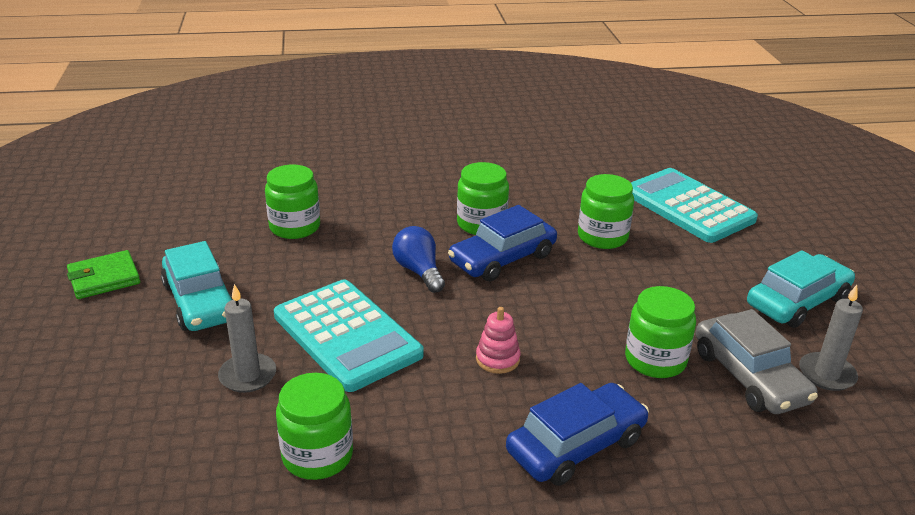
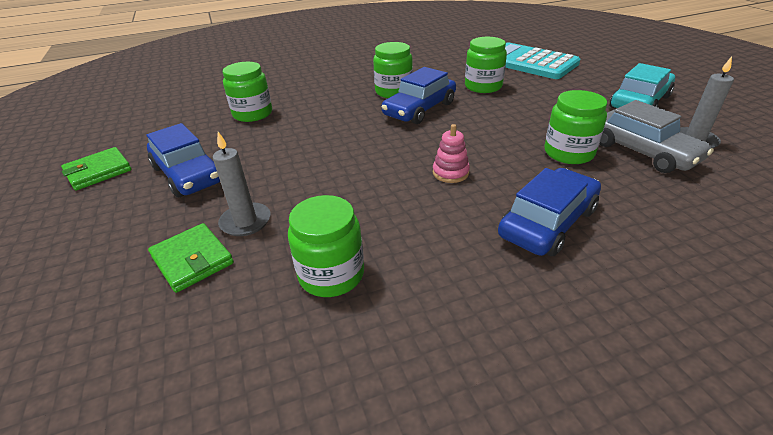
camera: 10 degrees left, 5 degrees up
(183, 409) = (192, 260): none -> green wallet
(200, 302) = (188, 174): turquoise car -> blue car
(347, 335) = (321, 177): turquoise calculator -> none
(419, 271) = (361, 126): blue light bulb -> none

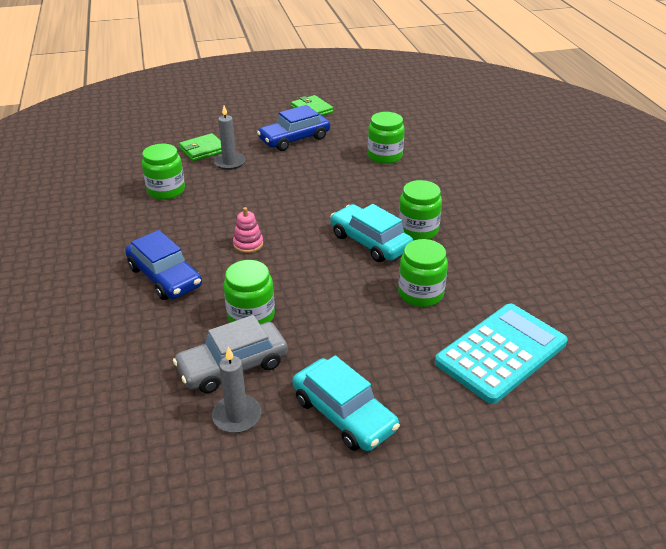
camera: 95 degrees right, 0 degrees up
(419, 109) = (370, 242): blue car -> turquoise car

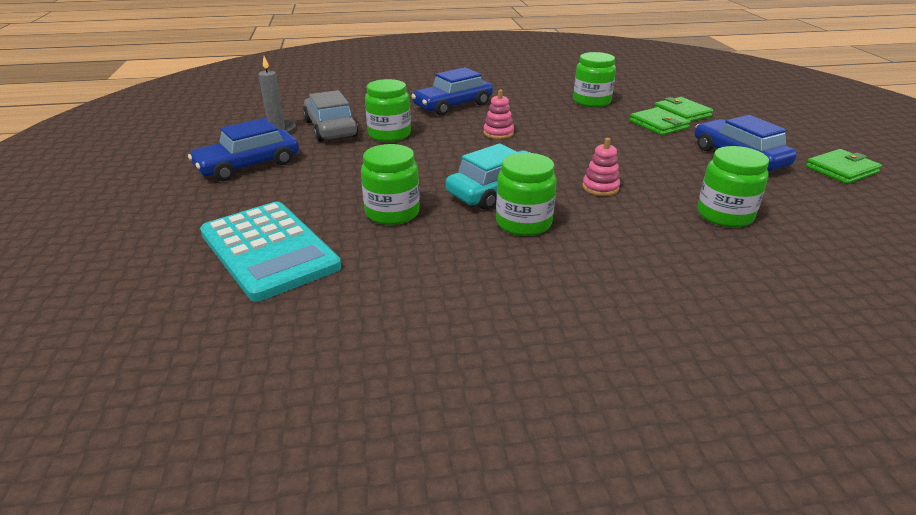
camera: 95 degrees right, 5 degrees down
(229, 162) = (659, 124): grey candle -> green wallet
(344, 414) = (248, 165): turquoise car -> blue car
(355, 197) = (600, 187): none -> pink stacking toy

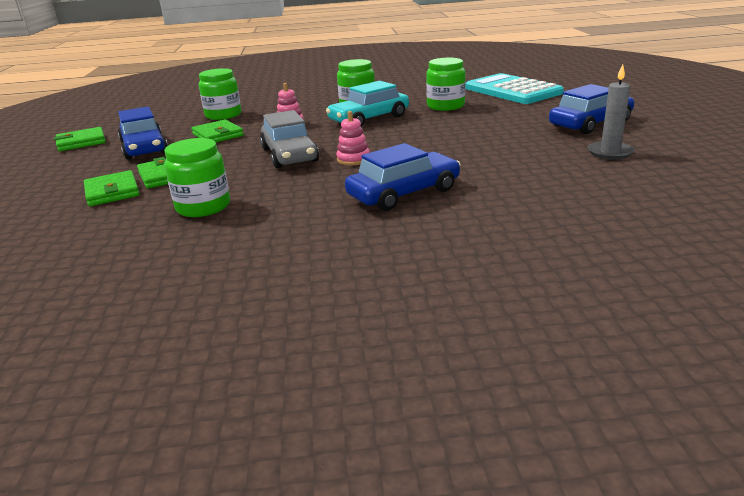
camera: 175 degrees left, 5 degrees down
(331, 129) = (547, 157): grey car -> grey car (289, 155)
(389, 134) = (474, 153): green jar -> none
(676, 172) = (218, 135): none -> green wallet

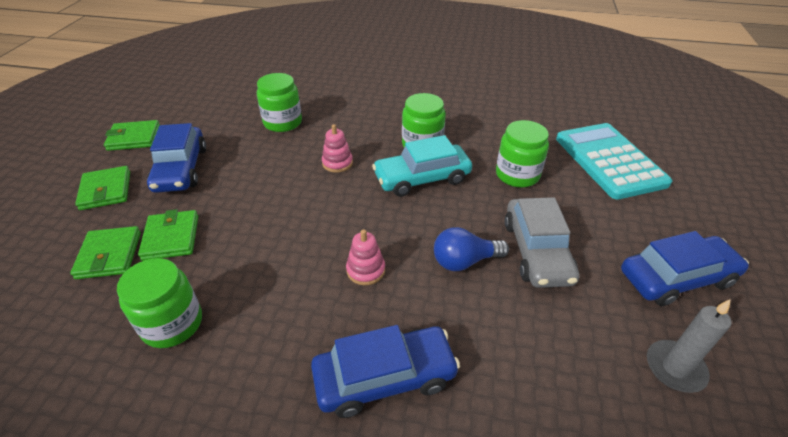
camera: 15 degrees right, 15 degrees up
(218, 135) = (258, 164): green wallet -> green wallet (106, 190)
(289, 155) = (306, 235): grey car -> grey car (536, 251)
(430, 143) = (464, 261): none -> blue light bulb

